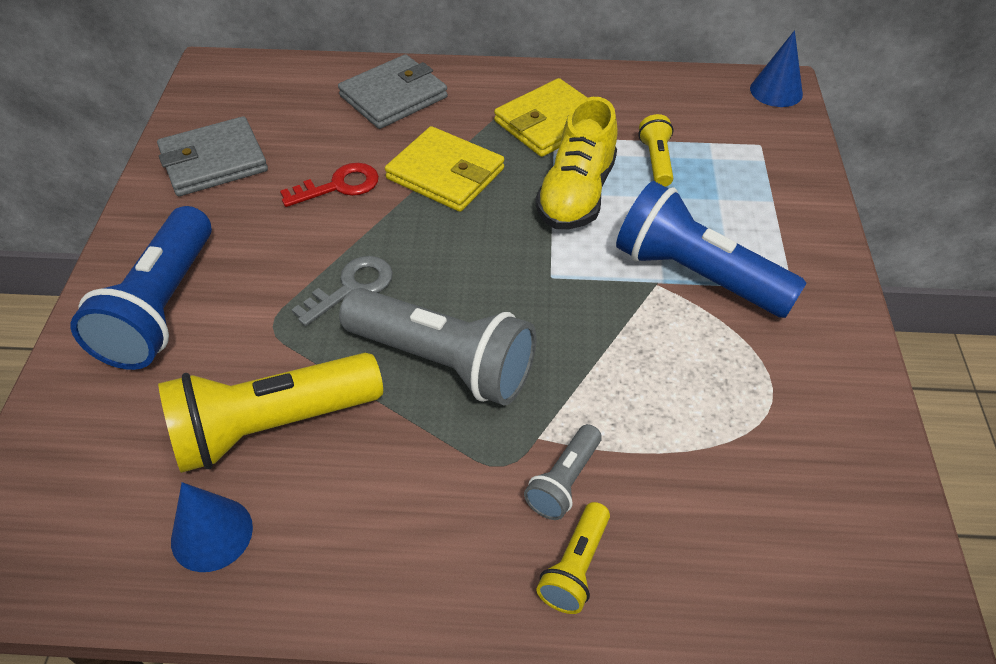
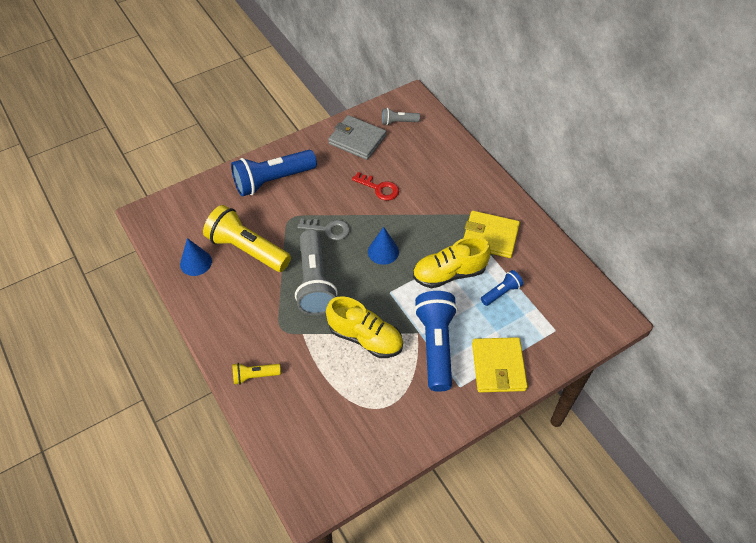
camera: 55 degrees right, 5 degrees up
(393, 96) = (452, 169): grey wallet -> none
(445, 174) = (419, 219): yellow wallet -> yellow wallet (498, 366)
(564, 481) = (289, 353): grey flashlight -> grey flashlight (398, 122)
(616, 353) = (365, 338): none -> yellow shoe
(656, 161) = (501, 292): yellow flashlight -> blue flashlight
(776, 91) = (610, 318): blue cone -> blue cone (383, 251)

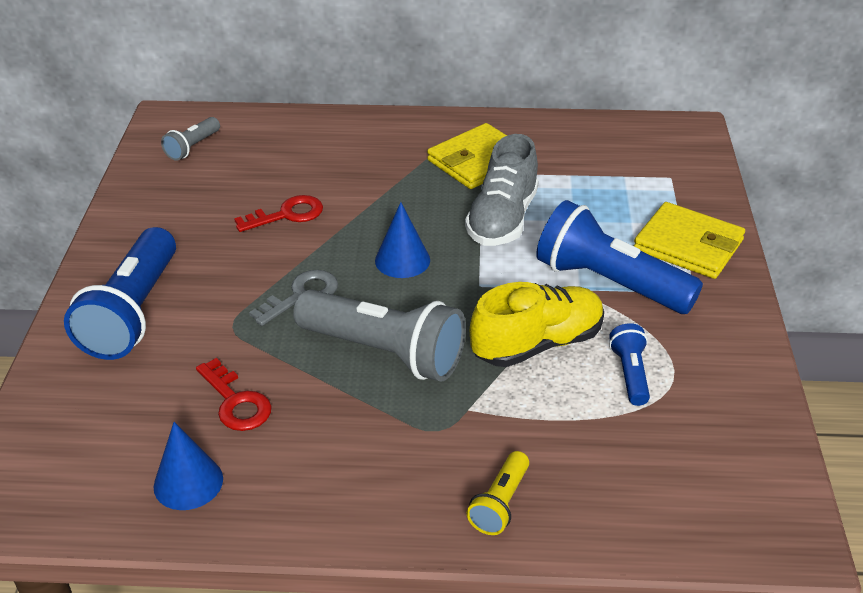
camera: 55 degrees left, 15 degrees down
(247, 249) = (236, 402): yellow flashlight -> red key
(357, 140) = (172, 195): grey wallet -> none
(449, 273) = (502, 219): yellow shoe -> grey shoe
(501, 292) = (575, 192): blue flashlight -> blue flashlight (630, 374)

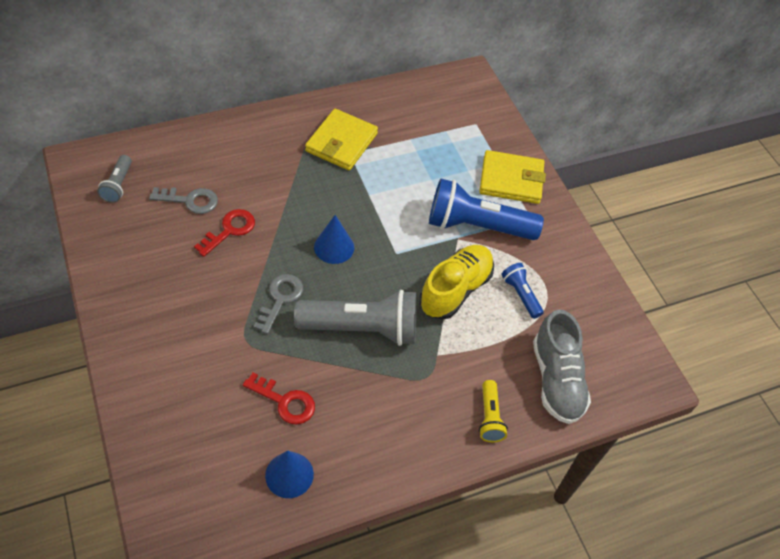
camera: 30 degrees left, 15 degrees up
(133, 313) = (166, 352): blue flashlight -> none
(261, 178) = (190, 200): none -> grey key
(502, 219) = (384, 191): grey shoe -> grey shoe (556, 380)

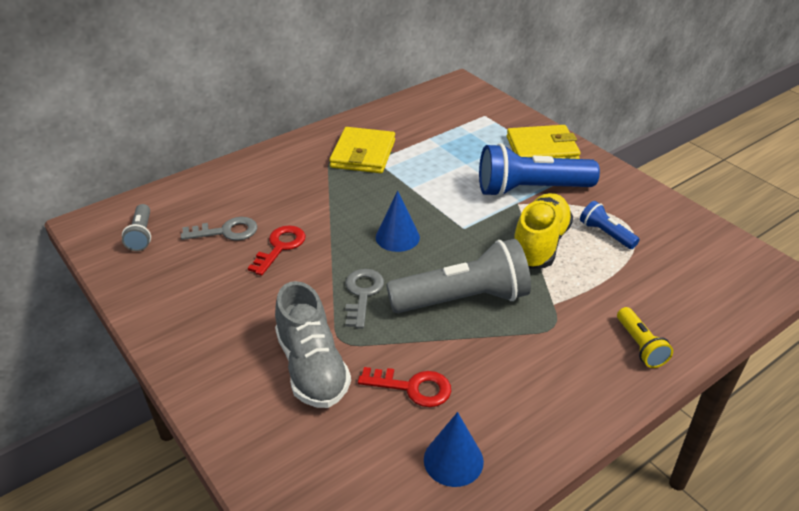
camera: 10 degrees left, 15 degrees down
(556, 380) = (685, 296): grey shoe -> grey shoe (312, 367)

